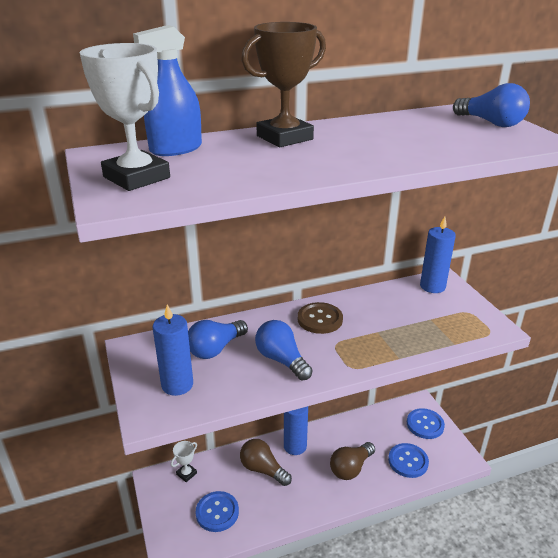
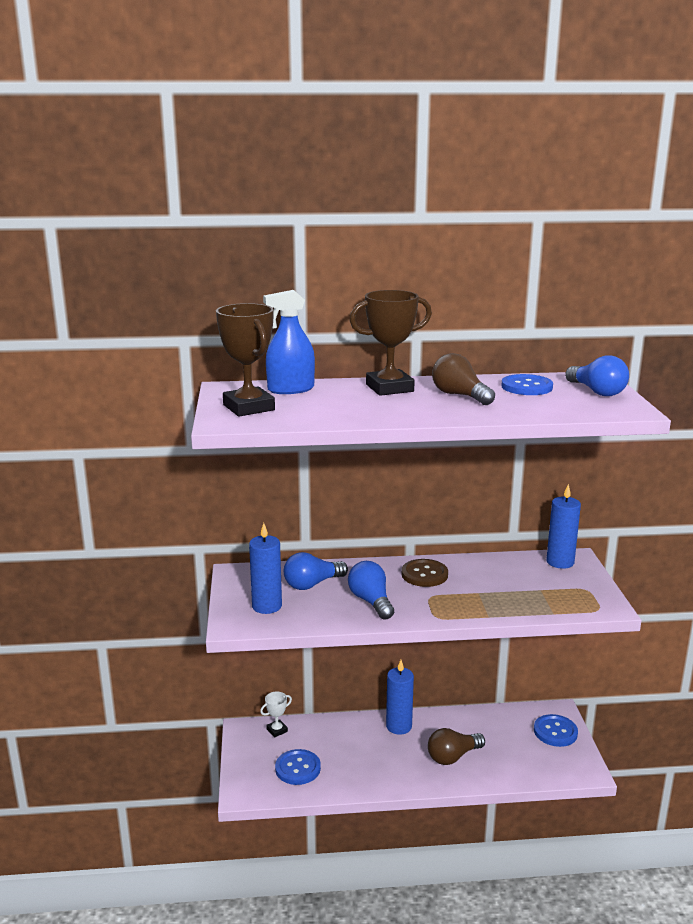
camera: 15 degrees right, 10 degrees down
(137, 177) = (249, 407): white trophy -> brown trophy
(263, 469) = (357, 741): brown light bulb -> brown light bulb (460, 395)
(408, 461) = (520, 762): blue button -> blue button (526, 387)

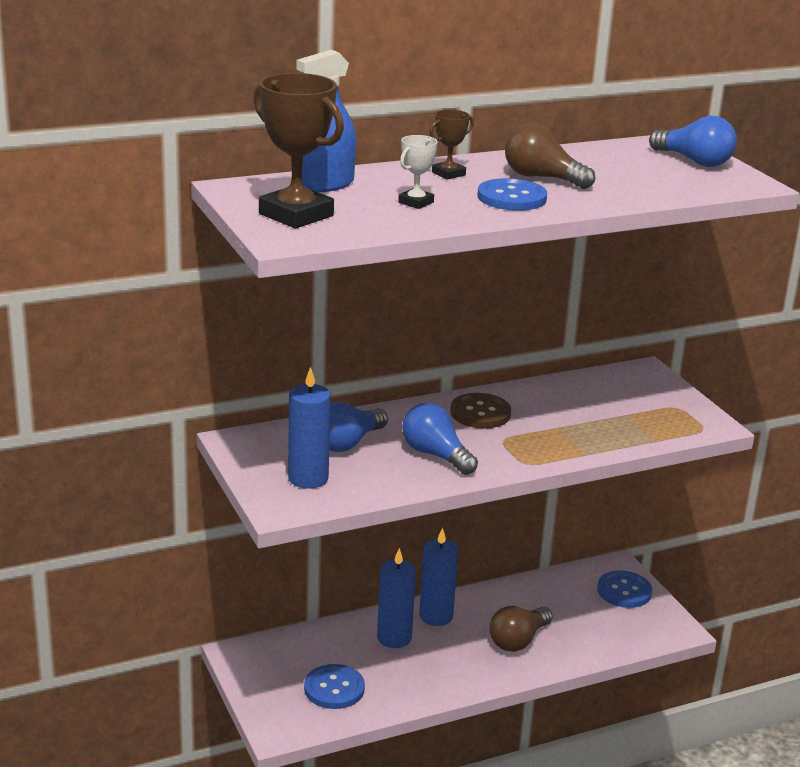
camera: 20 degrees left, 5 degrees up
(277, 730) = (282, 647): white trophy -> white trophy (416, 202)
(389, 388) = (448, 174): brown trophy -> brown trophy, size x0.50
(526, 387) = (610, 160): blue button -> blue button (511, 197)
(560, 562) = (630, 378): blue candle -> blue candle (394, 638)

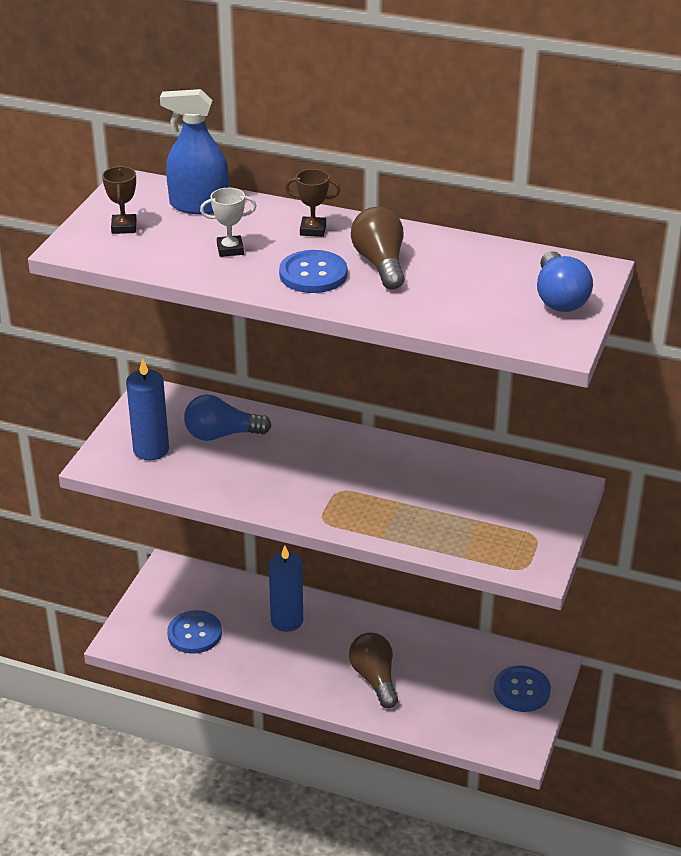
camera: 45 degrees right, 10 degrees up
(296, 215) = (124, 227): brown trophy -> brown trophy, size x0.50
(436, 455) = (267, 477): blue light bulb -> none
(436, 616) = (340, 622): blue candle -> none
(480, 413) = (359, 458): brown button -> none
(518, 640) = (374, 678): brown light bulb -> brown light bulb turned 75 degrees clockwise

